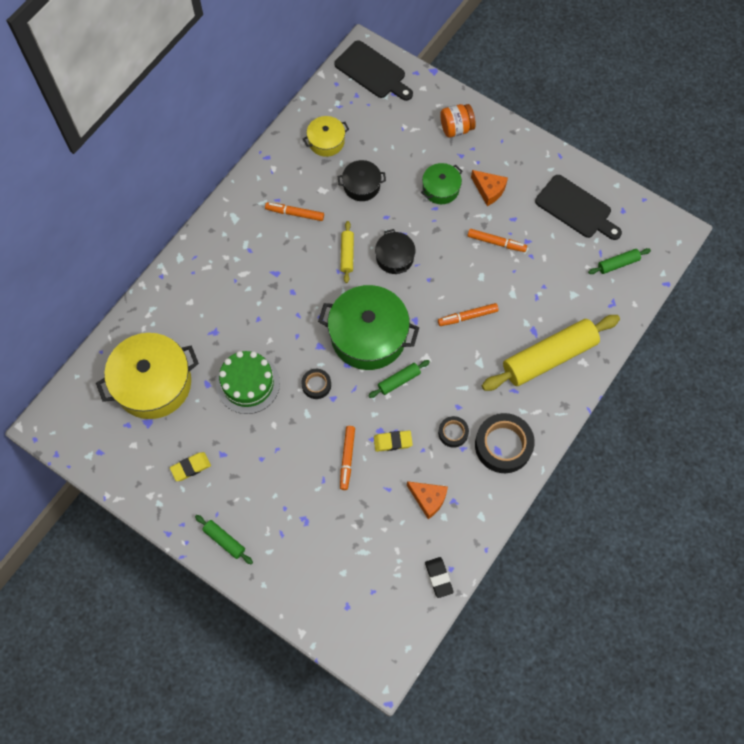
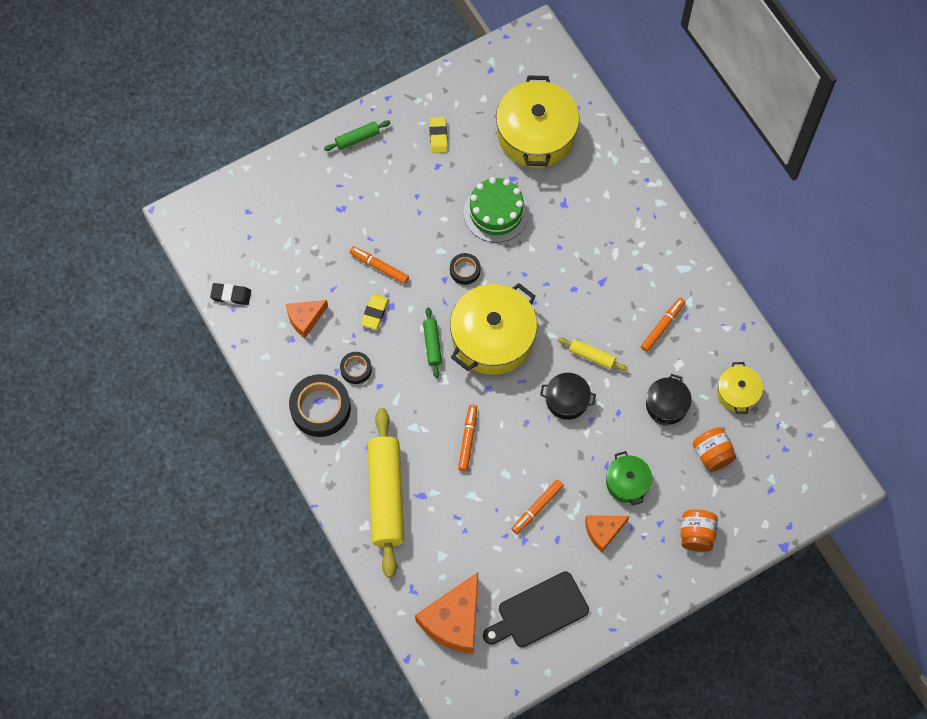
camera: 115 degrees right, 0 degrees up
(368, 336) = (493, 338): green pot -> yellow pot
(372, 72) = (810, 480): black cutting board -> none
(386, 140) = (712, 454): none -> orange jar
(618, 264) = (454, 620): green rolling pin -> orange cheese

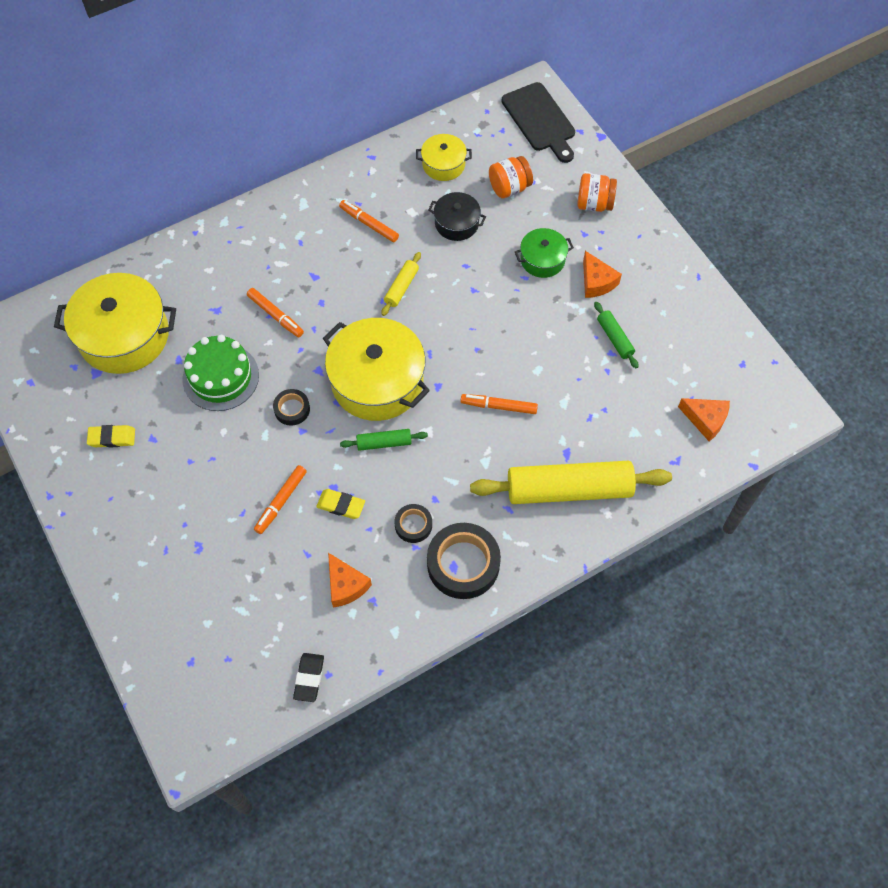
camera: 90 degrees left, 5 degrees down
(357, 138) = (102, 530): green rolling pin -> green rolling pin (614, 338)
(454, 620) = (705, 420): orange cheese -> orange cheese, size x0.57
(537, 508) = (575, 340): orange marker -> orange marker (275, 315)
(539, 612) = (687, 340): black cutting board -> black cutting board (540, 120)
(567, 400) = (451, 311): black pot -> none

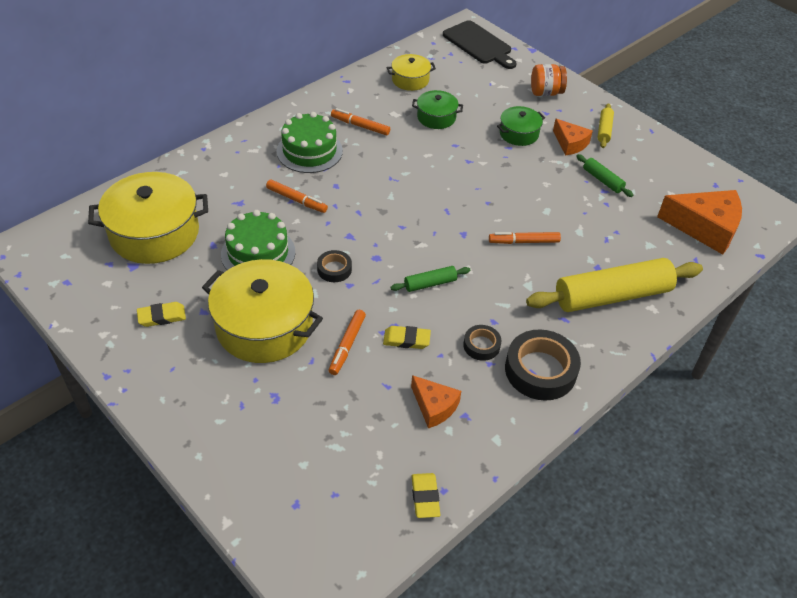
camera: 15 degrees left, 15 degrees down
(305, 251) = (309, 151): none -> green cake
(309, 678) = (425, 497): black eraser -> yellow eraser
(377, 381) = (407, 237): yellow pot -> yellow pot (264, 326)
(401, 287) = (404, 166): yellow rolling pin -> yellow rolling pin (604, 130)
(456, 223) = (436, 117): black pot -> green pot
(509, 188) = (471, 89): orange jar -> none
(705, 420) = (705, 228): orange cheese -> orange cheese, size x1.74

